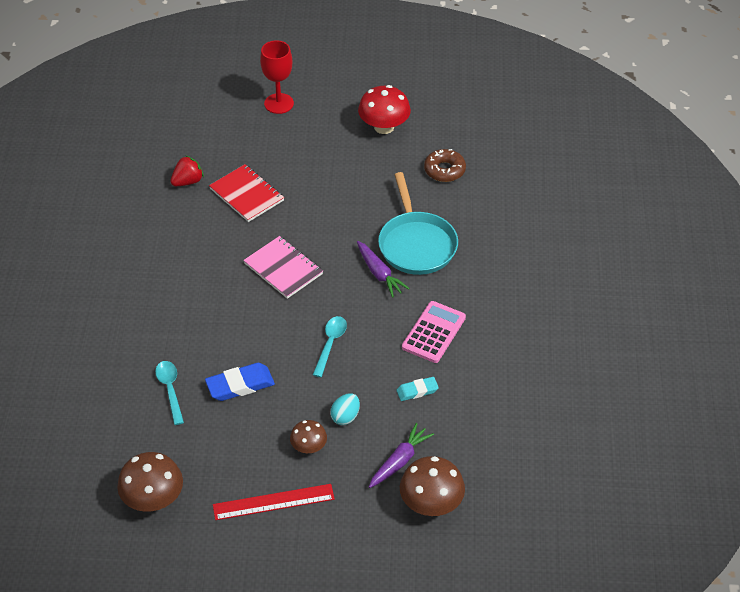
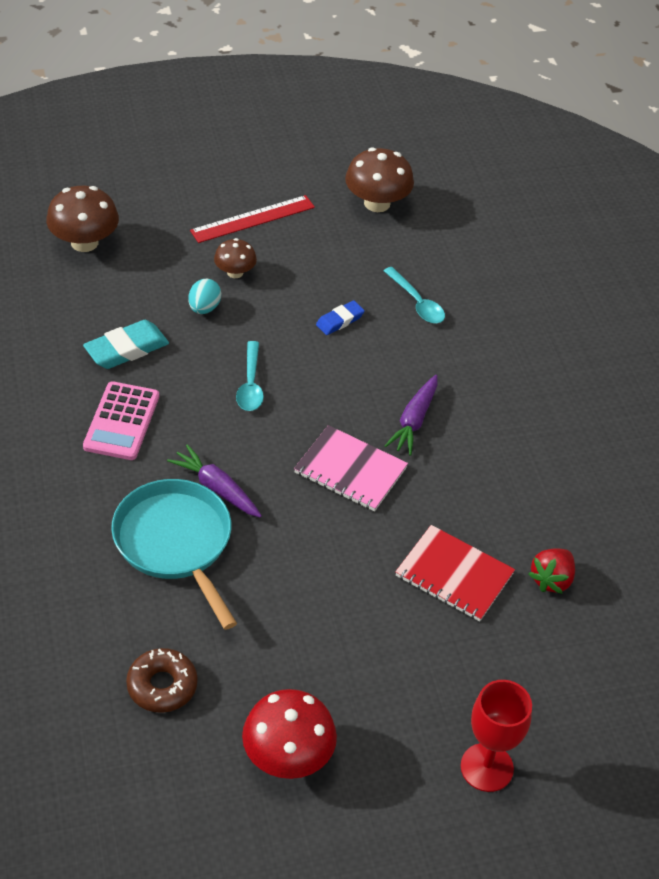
camera: 160 degrees right, 0 degrees up
(240, 385) = (339, 320): blue eraser -> blue eraser, size x0.61
(400, 461) = (129, 275): purple carrot -> purple carrot (414, 421)
(417, 391) = (126, 349): turquoise eraser -> turquoise eraser, size x1.64

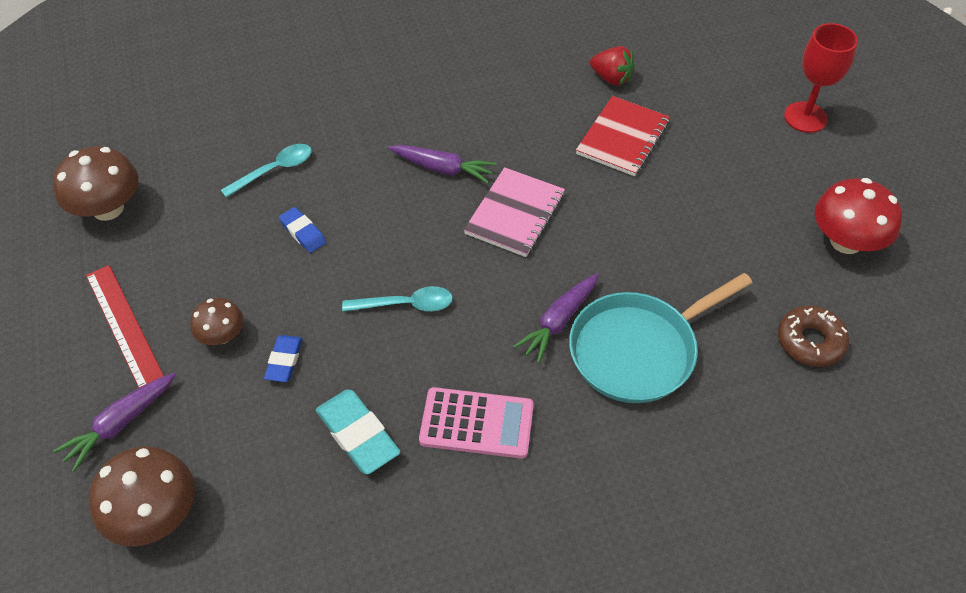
camera: 90 degrees left, 5 degrees up
(163, 222) = (120, 424): none -> purple carrot
(204, 308) = (284, 361): turquoise egg -> blue eraser

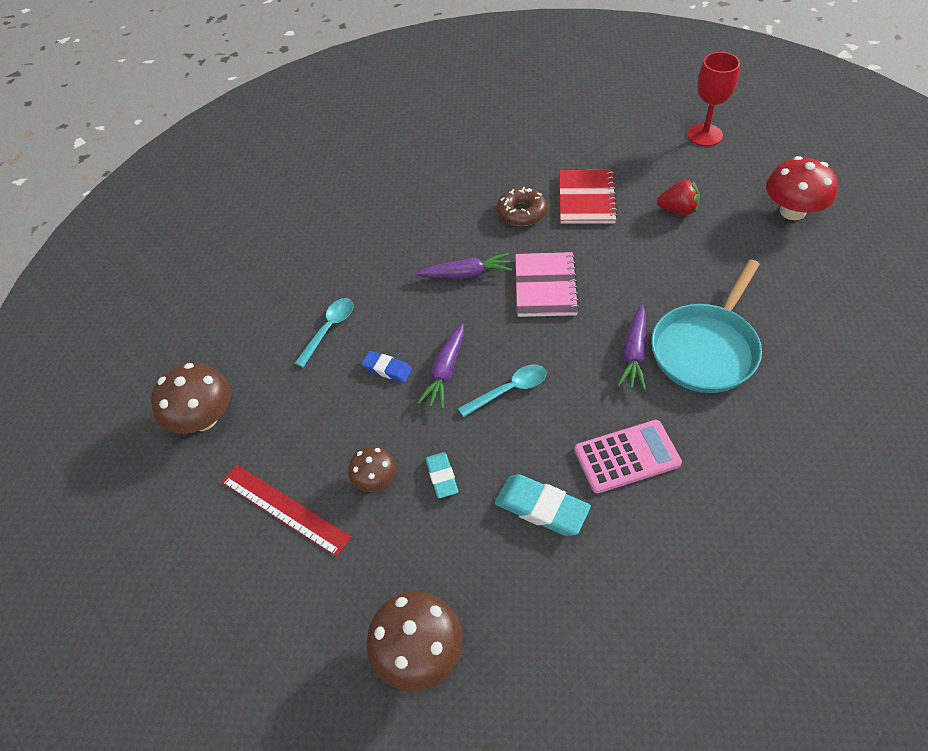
camera: 20 degrees left, 0 degrees up
(120, 424) = (337, 592): purple carrot -> purple carrot (445, 371)
(284, 361) = (442, 477): blue eraser -> turquoise eraser
(611, 78) = (548, 158): red strawberry -> red strawberry (678, 210)
(810, 341) = (818, 291): brown donut -> brown donut (522, 212)

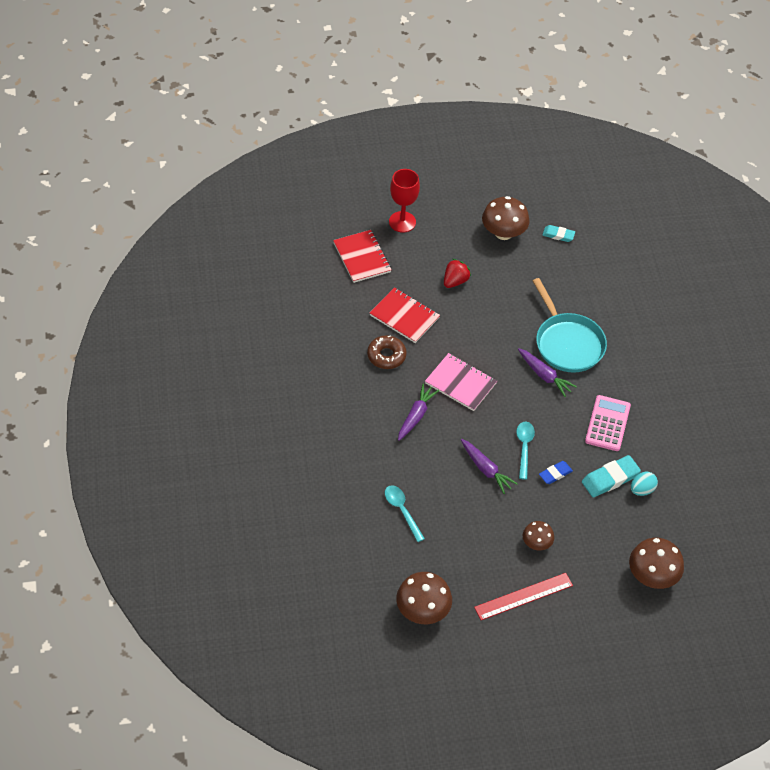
camera: 65 degrees left, 0 degrees up
(387, 369) = (460, 497): blue eraser -> blue eraser (555, 474)
(442, 477) = (558, 511): turquoise eraser -> turquoise eraser (558, 235)
(555, 557) = (642, 490): none -> turquoise egg
(625, 133) = (362, 257): none -> red notebook
(792, 211) = (503, 233): red mushroom -> brown mushroom

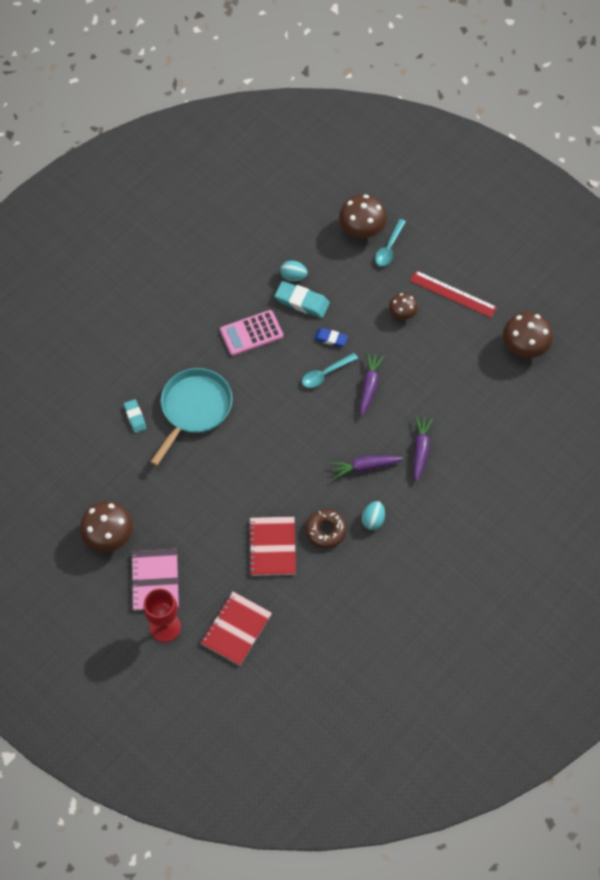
camera: 125 degrees left, 10 degrees up
(367, 390) = (373, 520): none -> turquoise egg
(402, 511) = (458, 416): turquoise spoon -> turquoise spoon (389, 248)
(455, 281) = (199, 535): red strawberry -> none
(460, 383) = (304, 457): pink notebook -> pink notebook (155, 580)
(544, 376) = (242, 404): purple carrot -> purple carrot (420, 449)
(558, 235) = (75, 491): turquoise eraser -> turquoise eraser (135, 417)

